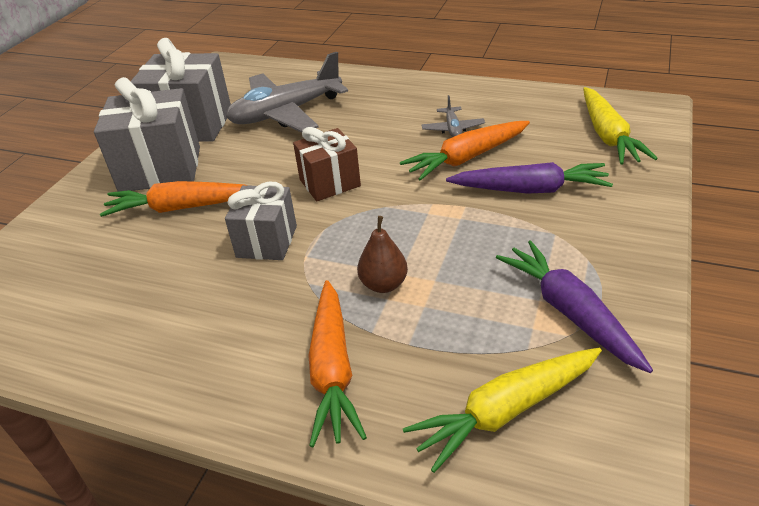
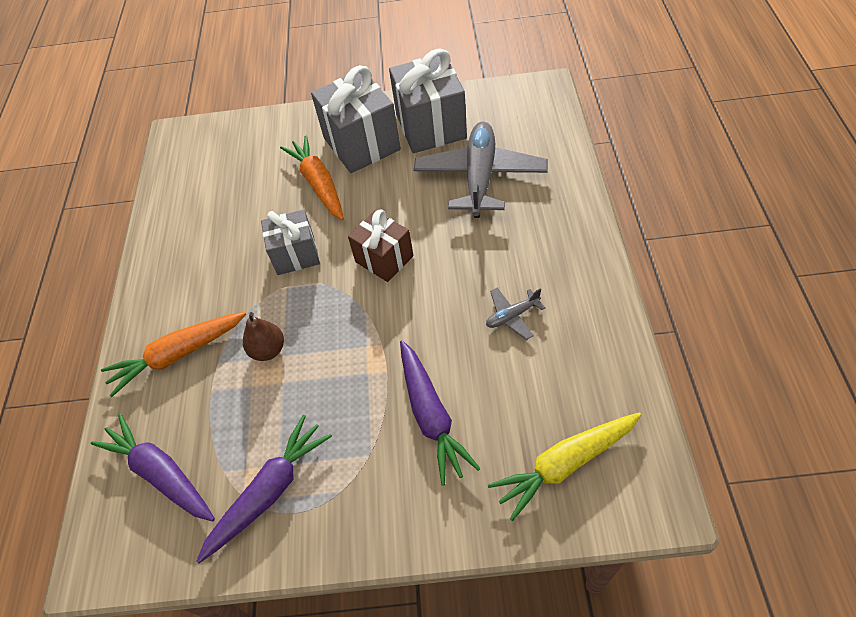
camera: 70 degrees right, 15 degrees up
(286, 113) = (480, 177): grey plane -> grey plane turned 60 degrees clockwise
(467, 158) = (464, 346): orange carrot -> none
(506, 411) = (161, 473): yellow carrot -> purple carrot

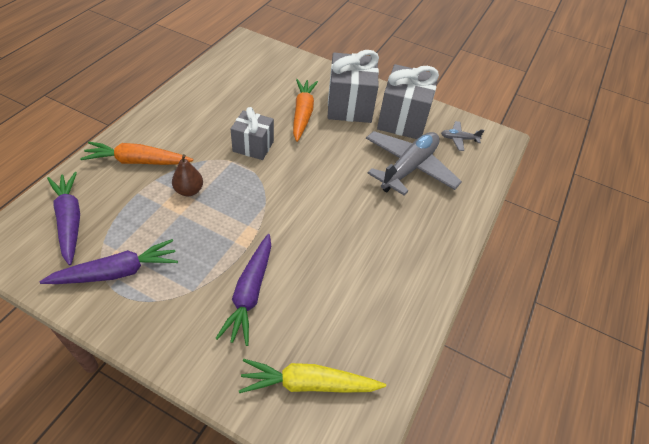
camera: 20 degrees right, 5 degrees down
(384, 259) = (304, 181): brown gift -> none
(512, 316) = (355, 266): grey plane -> grey plane (459, 139)

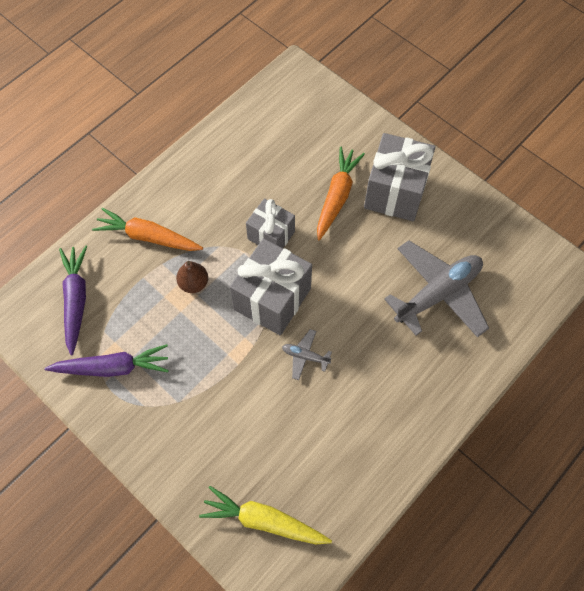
camera: 20 degrees right, 15 degrees up
(250, 293) = (230, 416): purple carrot -> none
(402, 120) = (453, 222): grey gift -> grey gift (272, 299)
(459, 139) = (513, 261): grey plane -> grey plane (305, 356)

